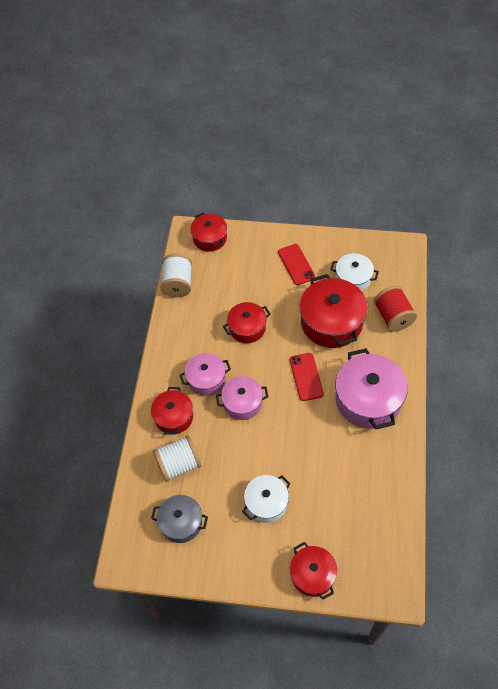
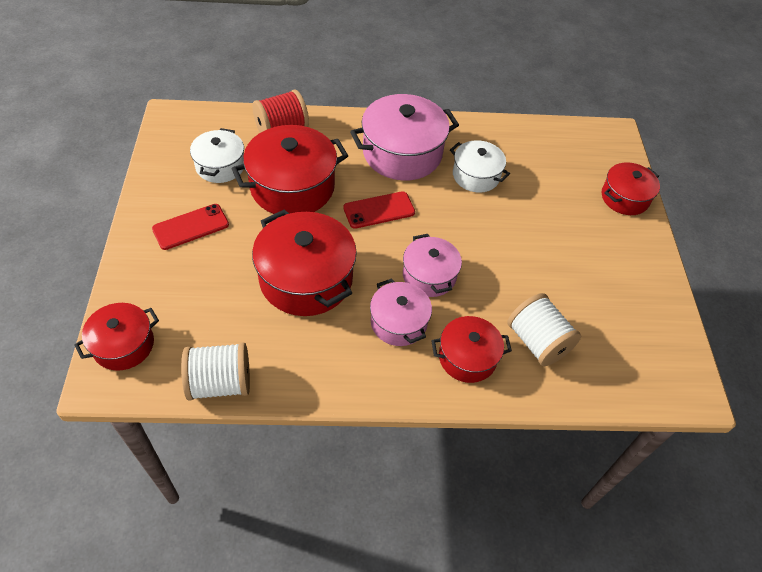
camera: 105 degrees left, 5 degrees down
(181, 522) = (615, 329): grey pot -> none
(247, 328) = (306, 279): red pot -> red pot, size x1.69
(266, 503) = (559, 242): white pot -> white pot (476, 175)

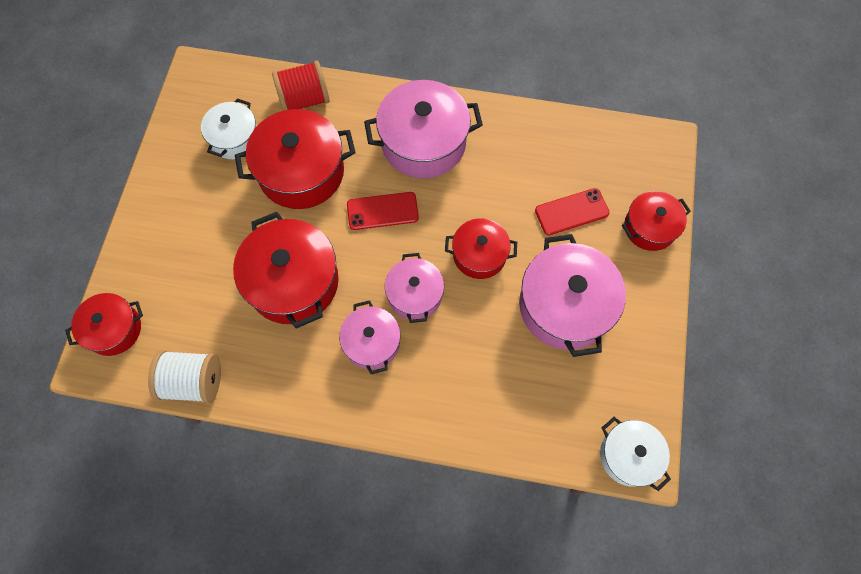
camera: 15 degrees right, 15 degrees up
(191, 227) = (194, 208): red phone -> red phone (571, 212)
(467, 357) = (429, 390): red pot -> red pot (479, 255)
(476, 175) = (495, 180): white pot -> white pot (628, 456)
(537, 342) = (503, 384): white spool -> none
(572, 268) = (565, 306): none -> pink pot

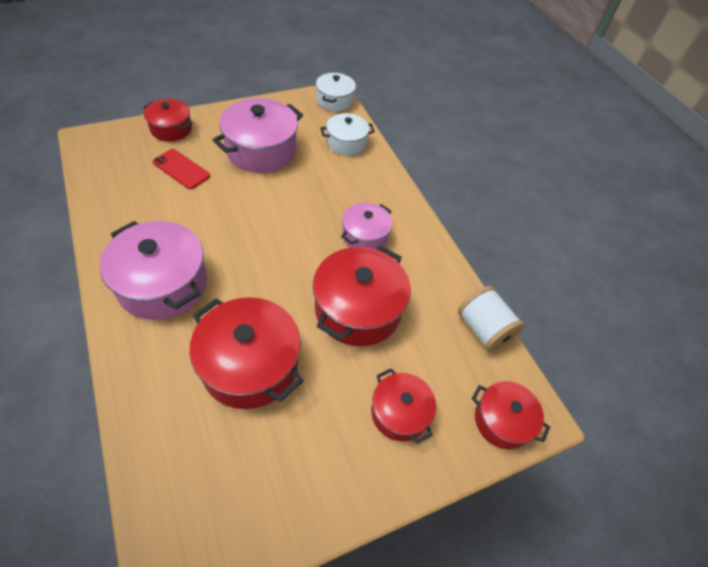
camera: 130 degrees left, 15 degrees down
(234, 138) = (245, 456): white pot -> white pot (346, 143)
(304, 99) = (157, 415): red spool -> none
(382, 211) = (252, 281): red phone -> none
(415, 294) = (310, 228): pink pot -> none
(479, 255) = (252, 205): red pot -> red pot (399, 413)

